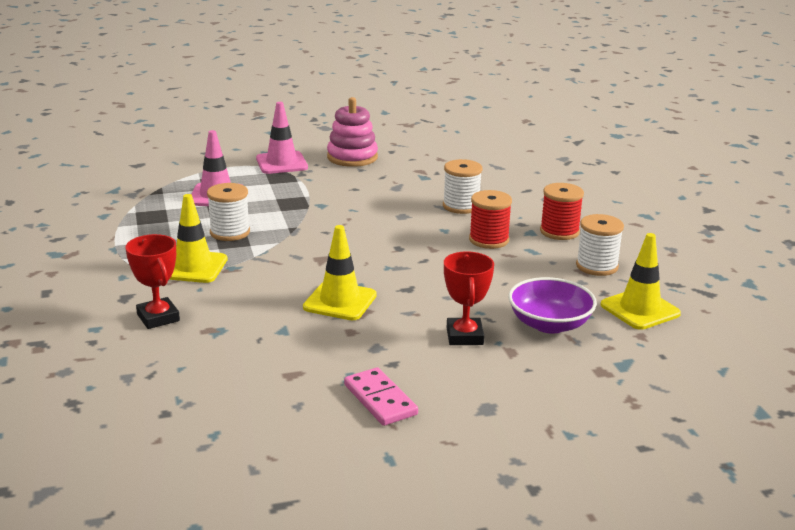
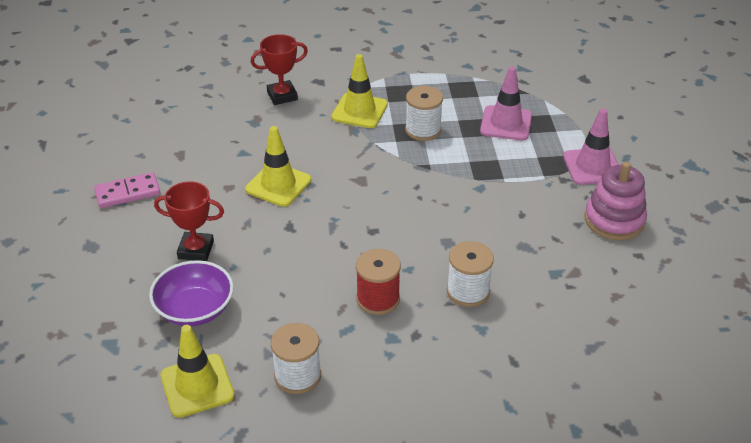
camera: 100 degrees right, 15 degrees up
(559, 232) = (389, 364): red spool -> none

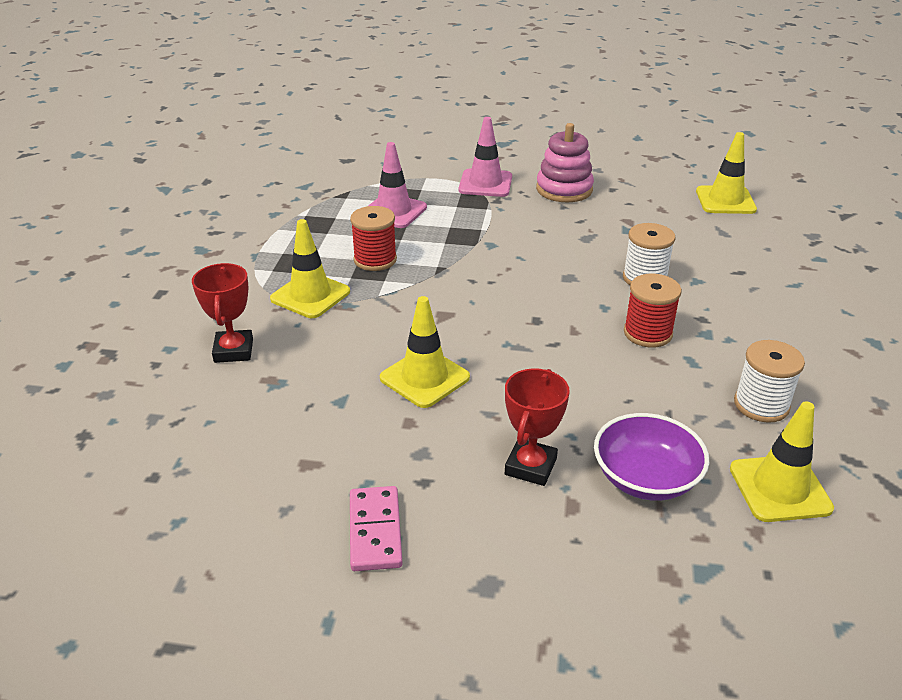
camera: 75 degrees left, 5 degrees down
(423, 130) = (375, 260): white spool -> red spool
(669, 348) = (725, 200): none -> yellow traffic cone

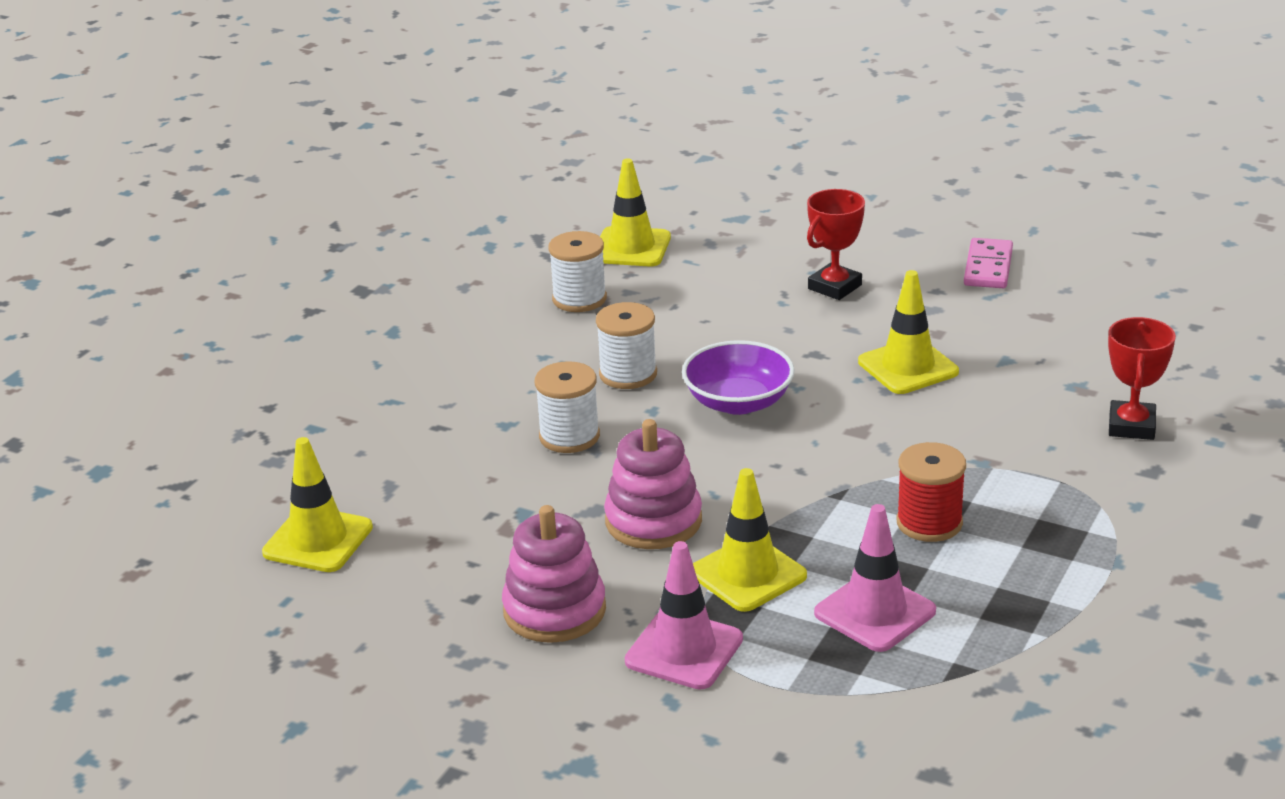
camera: 160 degrees left, 5 degrees down
(310, 295) = (1032, 482): yellow traffic cone -> yellow traffic cone (748, 574)
(546, 236) = (653, 521): none -> pink stacking toy
(645, 478) = (738, 267): purple bowl -> purple bowl (738, 402)
(647, 333) = (628, 374): red spool -> white spool

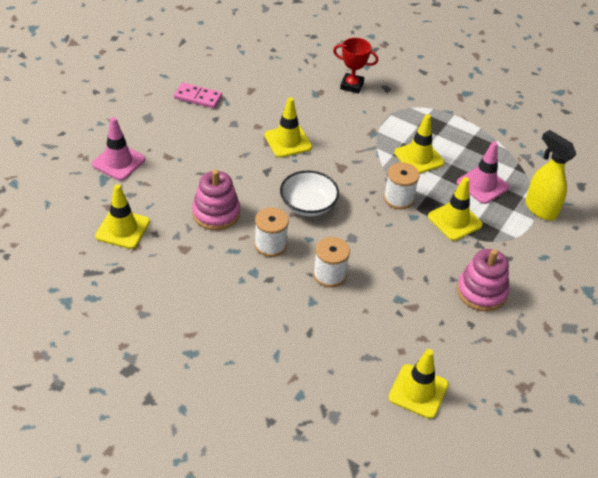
camera: 90 degrees left, 15 degrees up
(579, 299) = (179, 258): white spool -> white spool (398, 198)
(653, 521) = (410, 248): pink stacking toy -> pink stacking toy (216, 213)
(684, 650) = (510, 248): pink traffic cone -> pink traffic cone (118, 162)
(738, 402) = (308, 205): purple bowl -> white bowl
(824, 699) = (540, 209): none -> yellow spray bottle
(834, 287) = (200, 153): red trophy -> none
(929, 523) = (419, 158): red spool -> yellow traffic cone

